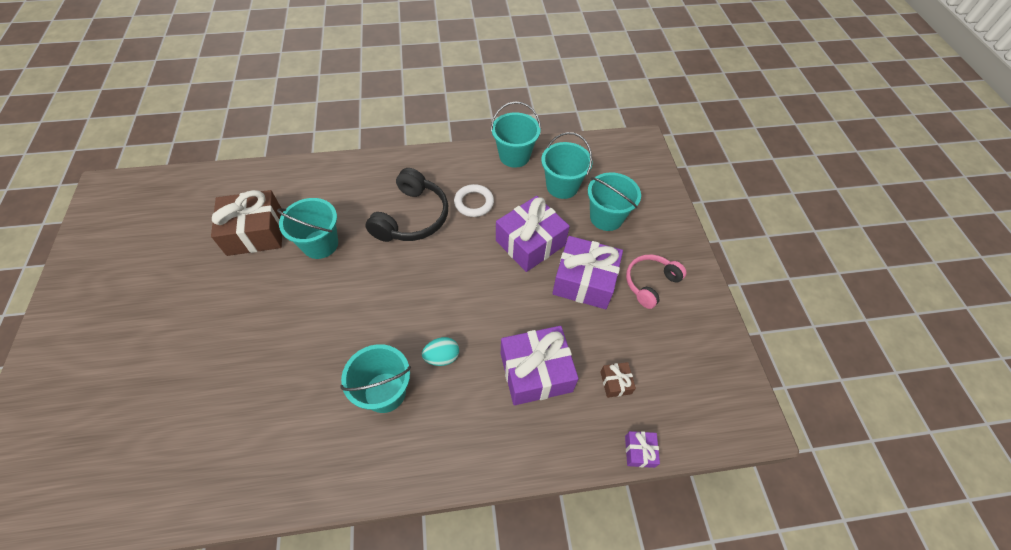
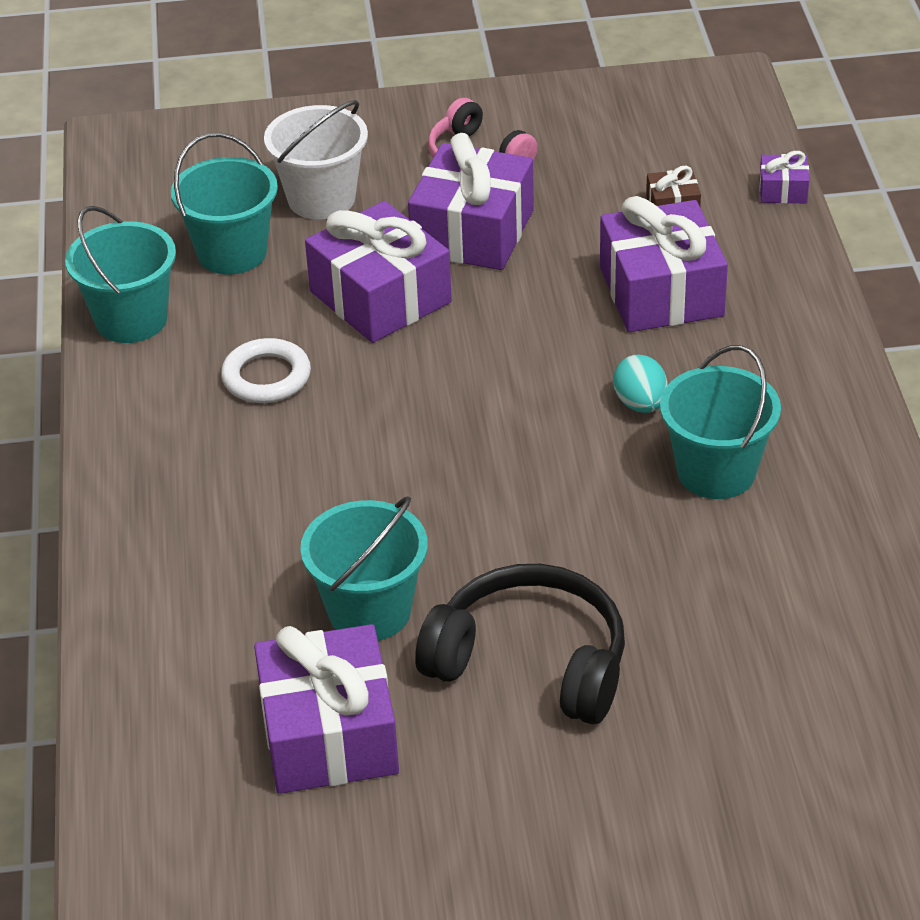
camera: 85 degrees left, 15 degrees down
(255, 232) = (329, 734): brown gift -> purple gift
(412, 217) = (301, 469): black headphones -> black headphones (530, 663)
(606, 217) = (321, 199): turquoise bucket -> white bucket

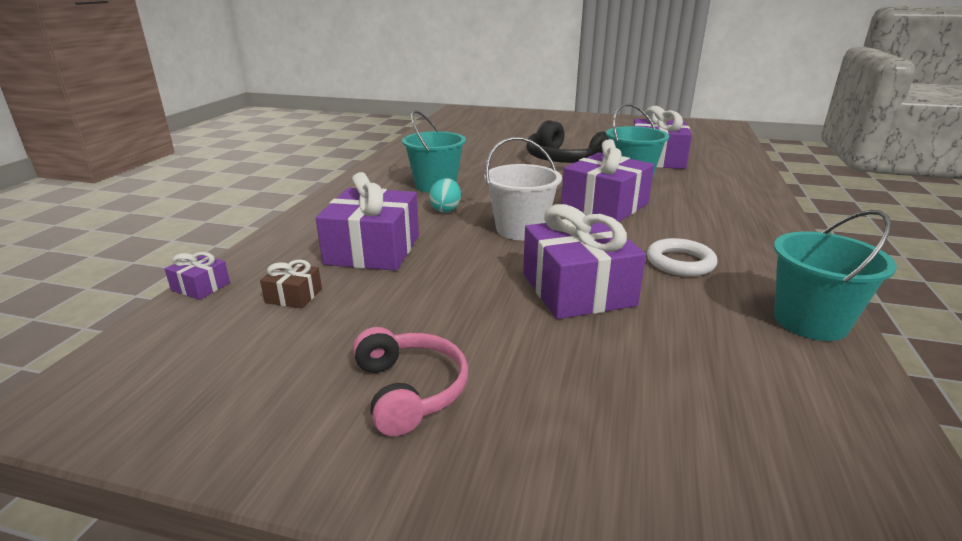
camera: 160 degrees left, 15 degrees down
(232, 252) = (715, 356): turquoise bucket -> none
(321, 199) = (607, 390): white bucket -> white bucket (521, 230)
(472, 231) = (471, 318): purple gift -> purple gift (605, 206)

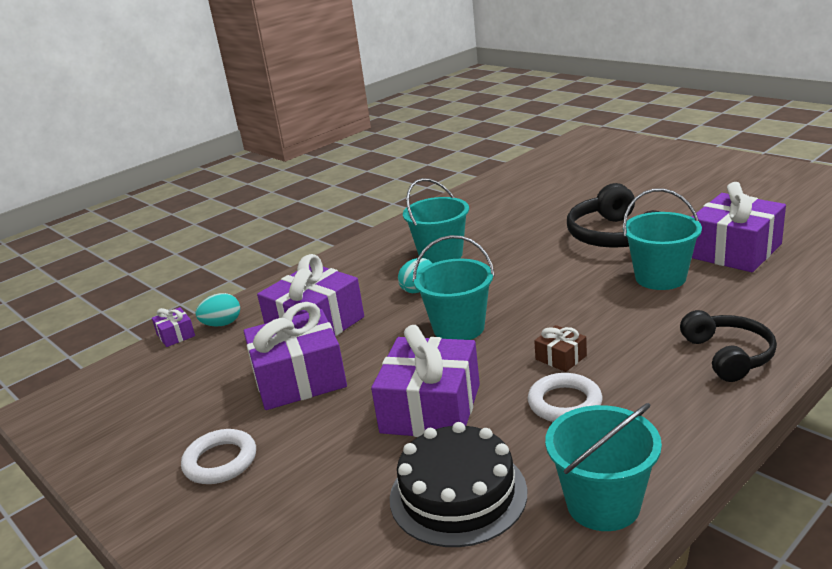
camera: 35 degrees right, 0 degrees up
(255, 267) = (222, 324): none -> turquoise egg
(294, 296) = (223, 359): brown gift -> brown gift (561, 357)
(409, 390) = (220, 461): pink headphones -> white ring
(521, 230) = (458, 328): white bucket -> turquoise bucket
(605, 206) = (579, 313): purple gift -> purple gift (299, 379)
(695, 347) = (458, 494): none -> black cake
(742, 214) = (728, 355): none -> black headphones

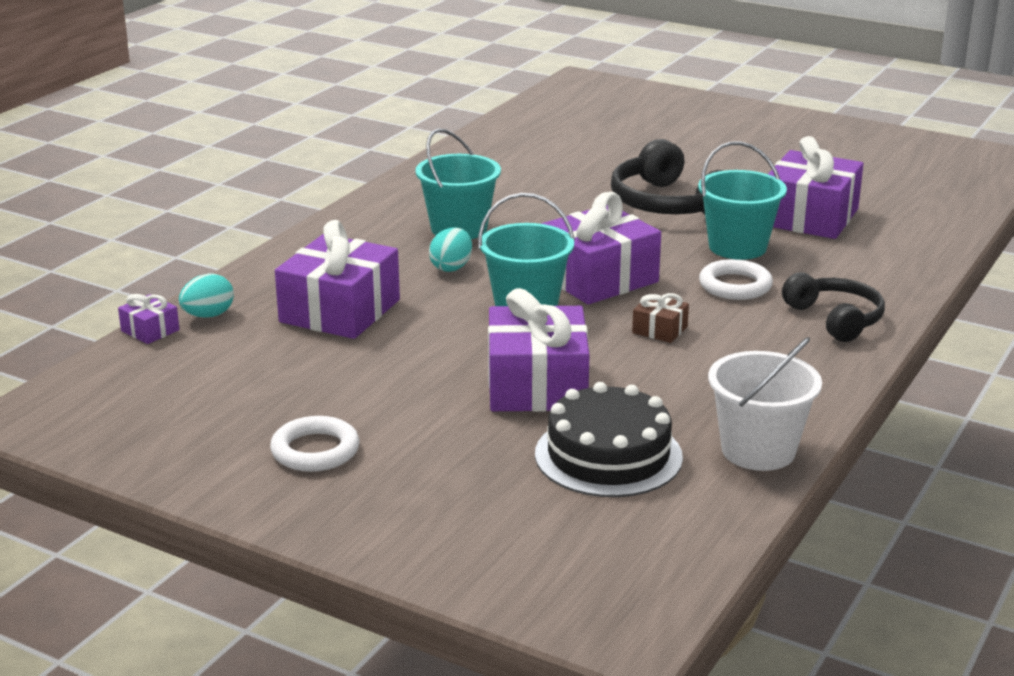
camera: 20 degrees left, 0 degrees up
(299, 379) = (357, 367): purple gift -> purple gift (598, 278)
(564, 403) = (683, 371): white ring -> white ring (735, 286)
(603, 504) = (758, 450): turquoise bucket -> white bucket

